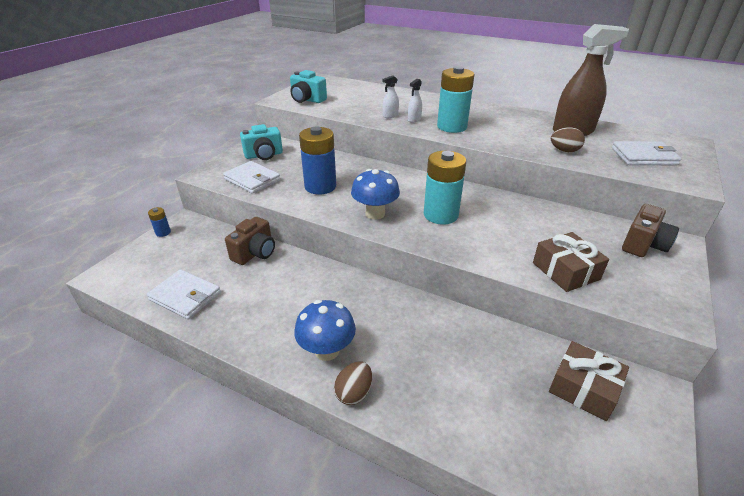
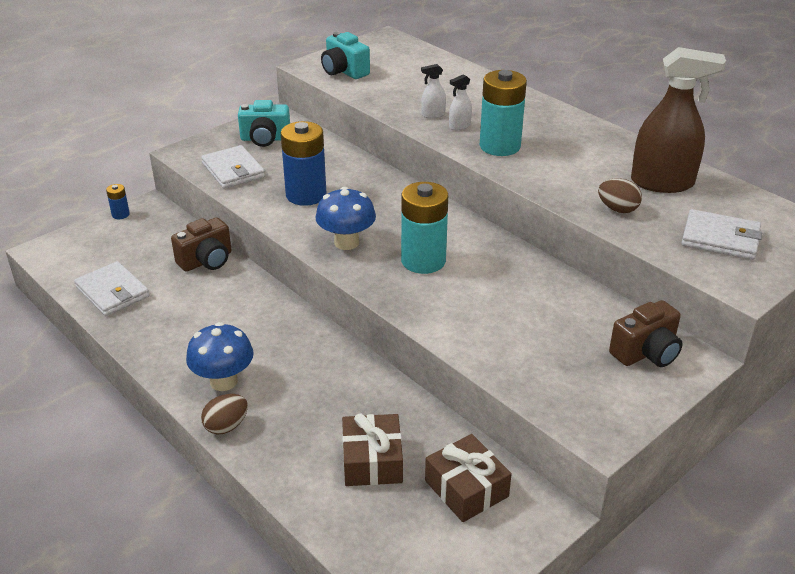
camera: 20 degrees right, 0 degrees up
(565, 271) = (515, 358): brown gift -> brown gift (372, 461)

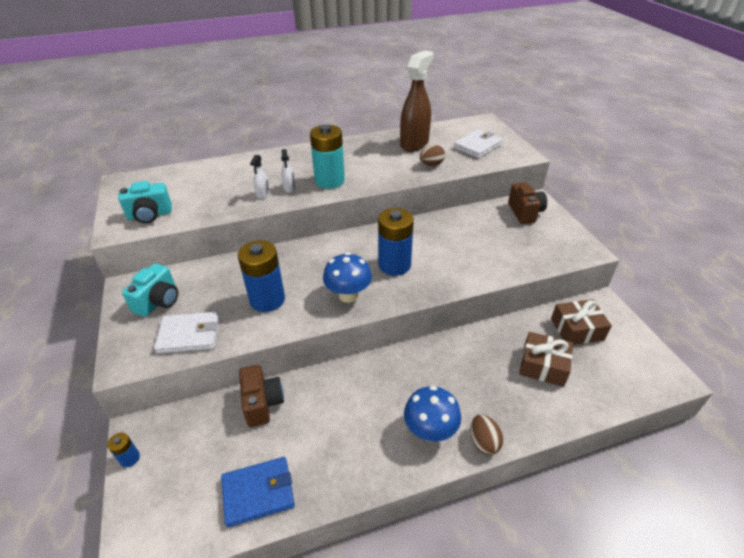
camera: 65 degrees left, 5 degrees up
(112, 292) = (258, 492): white wallet -> blue wallet
(423, 261) = (394, 265): turquoise battery -> blue battery

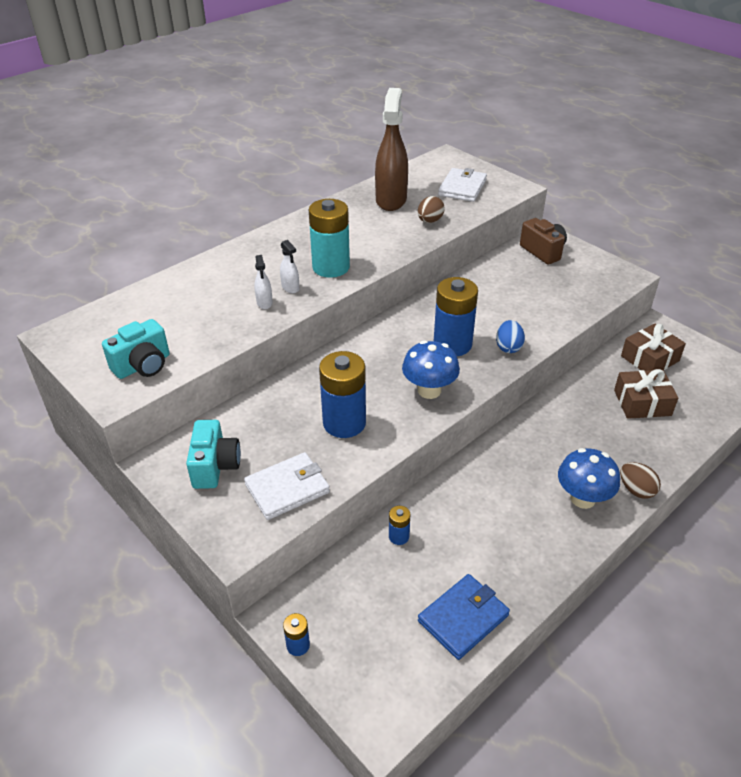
camera: 25 degrees left, 0 degrees up
(262, 403) = (399, 536): brown camera -> blue battery
(437, 280) = (508, 347): none -> blue egg

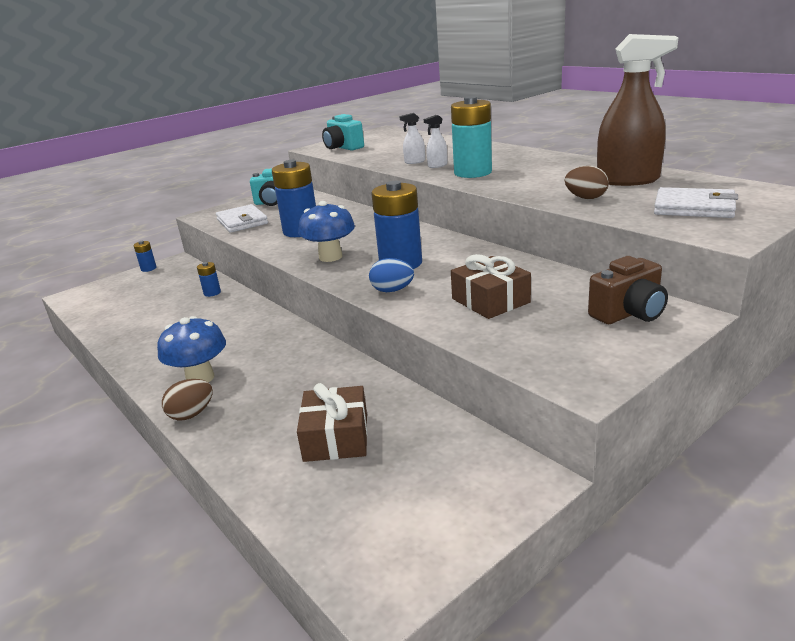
camera: 95 degrees right, 15 degrees down
(463, 618) = (121, 319): blue wallet -> none
(650, 358) = (437, 458): brown gift -> brown gift (490, 300)

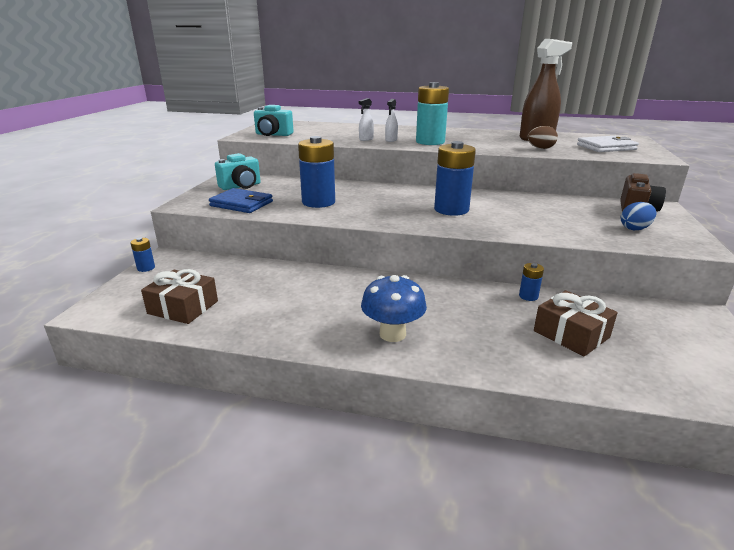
camera: 40 degrees left, 0 degrees up
(191, 414) = (442, 361): brown egg -> none
(212, 293) = (265, 271): blue battery -> blue battery (528, 296)
(242, 222) = (241, 204): white wallet -> blue wallet
(330, 257) = (388, 215): blue mushroom -> none
(392, 290) = (485, 226): blue egg -> blue egg (635, 228)
(490, 300) = (557, 219): brown gift -> brown gift (183, 307)

